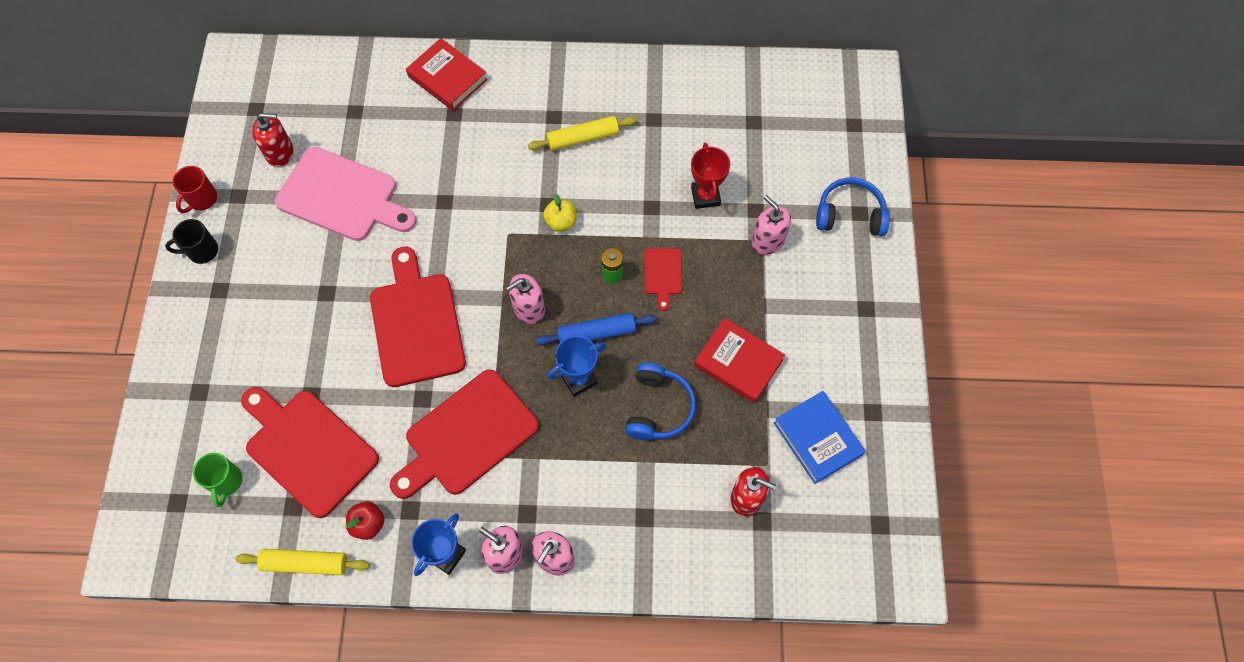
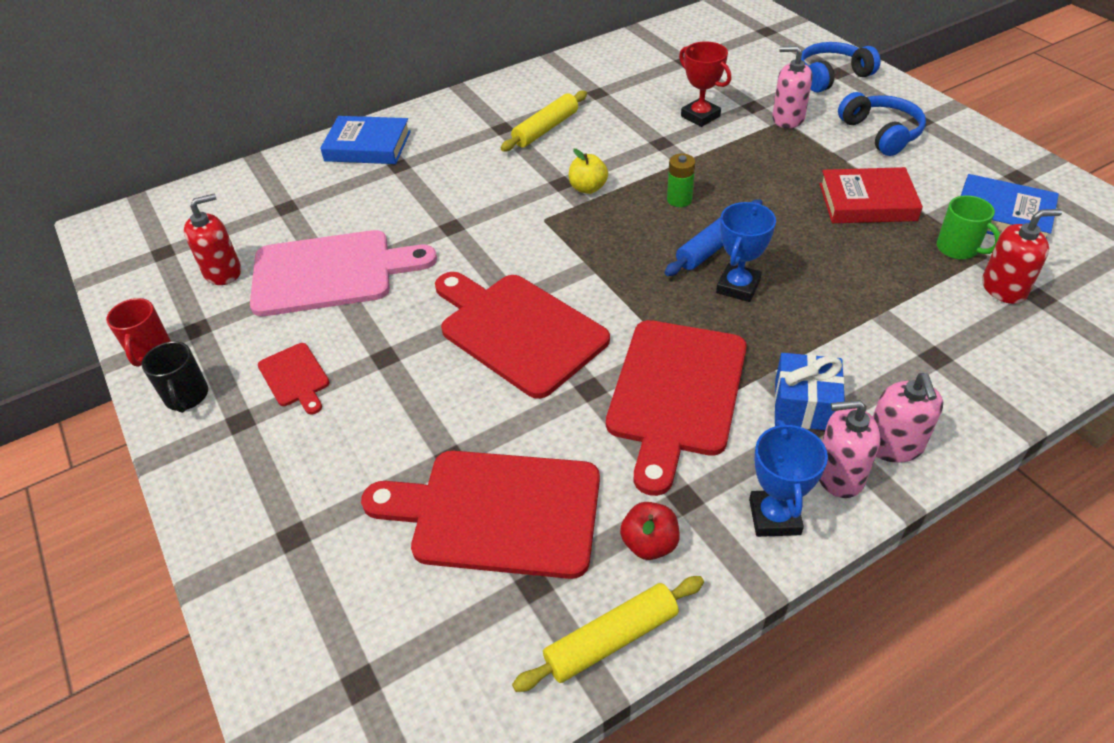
camera: 30 degrees left, 20 degrees down
(202, 251) = (187, 397): black mug -> black mug turned 60 degrees counterclockwise
(226, 482) = (415, 613): green mug -> green mug (958, 249)
(447, 78) = (368, 146): red book -> blue book
(528, 308) = (626, 261): pink soap dispenser -> none
(532, 496) = (804, 405): none -> blue gift
(658, 408) = (839, 268): blue headphones -> blue headphones (881, 133)
(662, 274) = (725, 178): red cutting board -> red cutting board (295, 377)

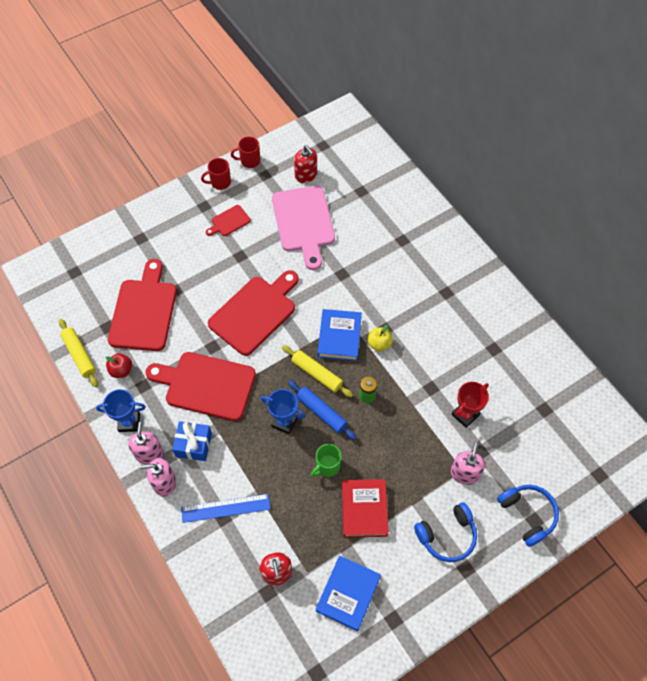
camera: 85 degrees right, 15 degrees up
(187, 397) = (220, 182): black mug -> red mug
(368, 146) = (423, 221): blue book -> blue book (339, 337)
(546, 129) = (445, 318): yellow rolling pin -> yellow rolling pin (317, 374)
(916, 354) = (225, 508): none -> blue ruler
(958, 249) = (315, 555): green mug -> green mug (327, 466)

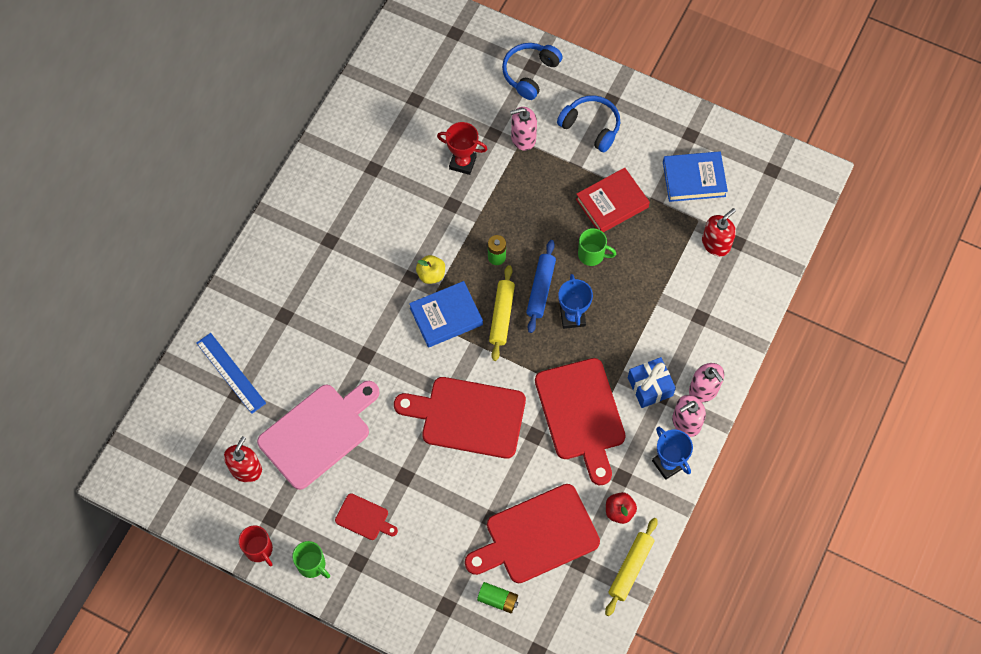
camera: 120 degrees left, 5 degrees up
(122, 268) = (498, 599): none -> green battery
(220, 182) = (312, 565): red mug -> green mug
(225, 508) = (689, 320): blue ruler -> blue ruler (230, 373)

